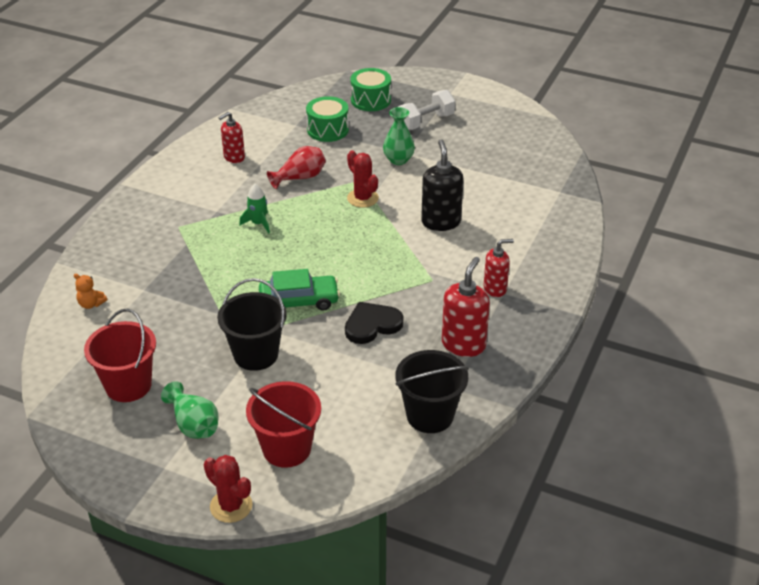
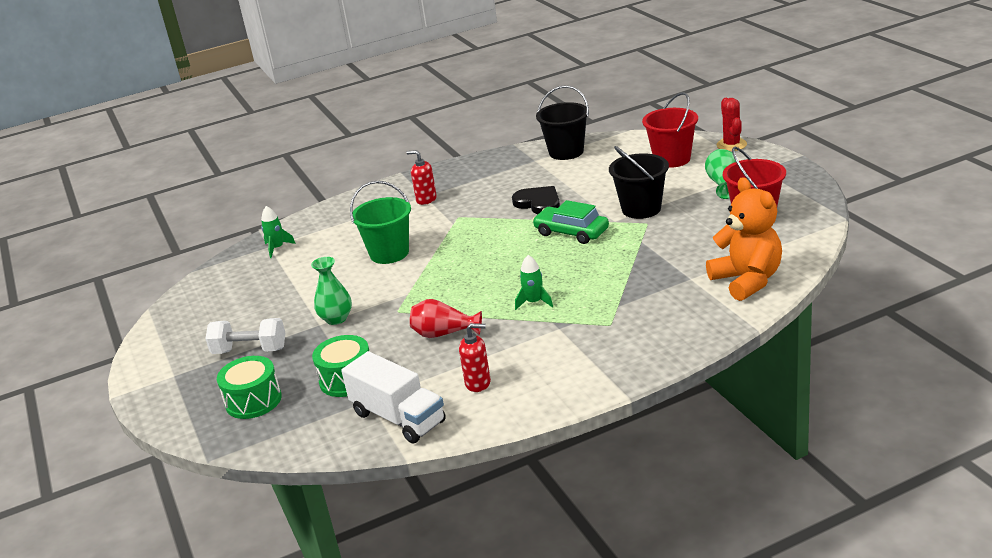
camera: 135 degrees left, 10 degrees down
(91, 304) = (747, 281): orange teddy bear -> orange teddy bear, size x2.48
(262, 123) = (398, 418): none -> white truck
(362, 198) = (418, 294): red cactus -> none
(372, 325) = (538, 203): black heart -> black heart turned 150 degrees counterclockwise
(441, 222) = (389, 253): black soap dispenser -> green bucket
(463, 344) = (495, 177): red soap dispenser -> none
(549, 192) = (277, 248): none -> green rocket

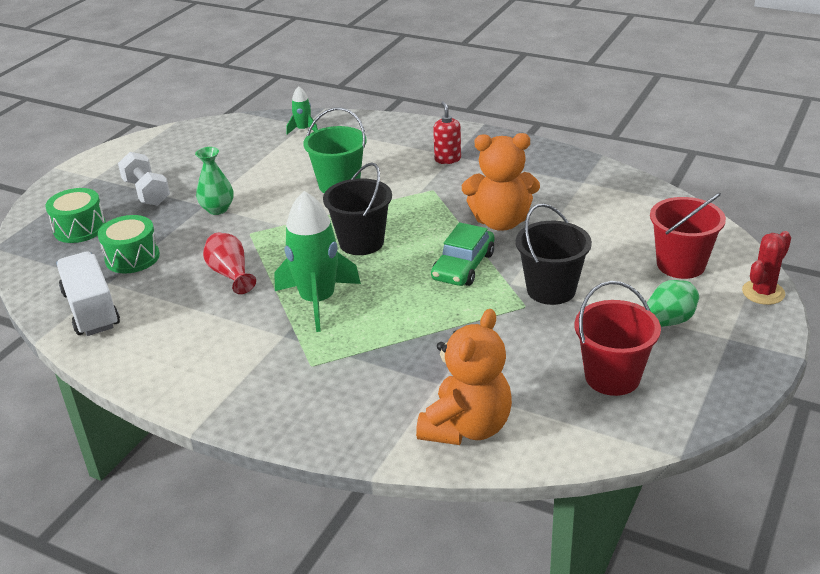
camera: 50 degrees right, 5 degrees up
(398, 418) = (91, 310): white truck -> white truck turned 150 degrees clockwise
(478, 383) = (165, 329): red soap dispenser -> none
(534, 302) = (317, 301): green rocket -> green rocket, size x2.08
(538, 203) = (501, 222): black heart -> orange teddy bear
(566, 152) = (620, 192): black bucket -> black bucket (361, 242)
(571, 232) = (463, 266): green car -> green car turned 150 degrees counterclockwise

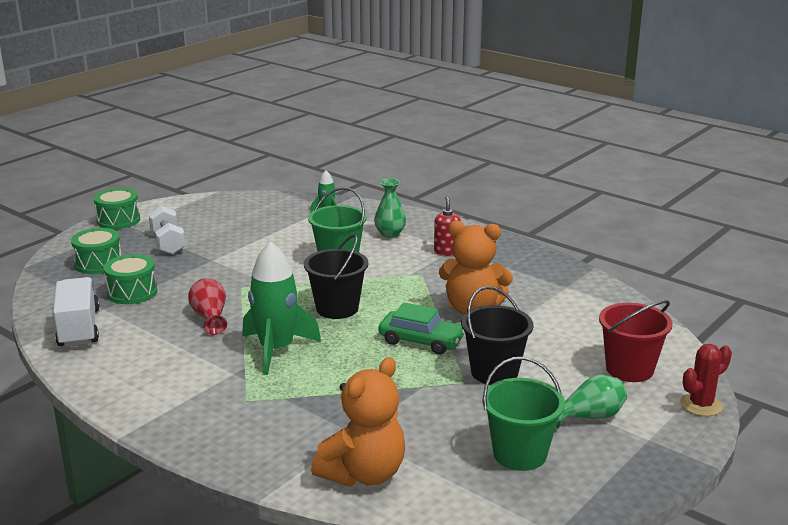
camera: 10 degrees right, 10 degrees down
(79, 173) = (118, 220): none -> green drum
(217, 209) = (222, 264): green vase -> green vase (390, 234)
(463, 266) = (421, 341): green car -> green car turned 105 degrees counterclockwise
(612, 377) = (519, 454): red bucket -> green bucket

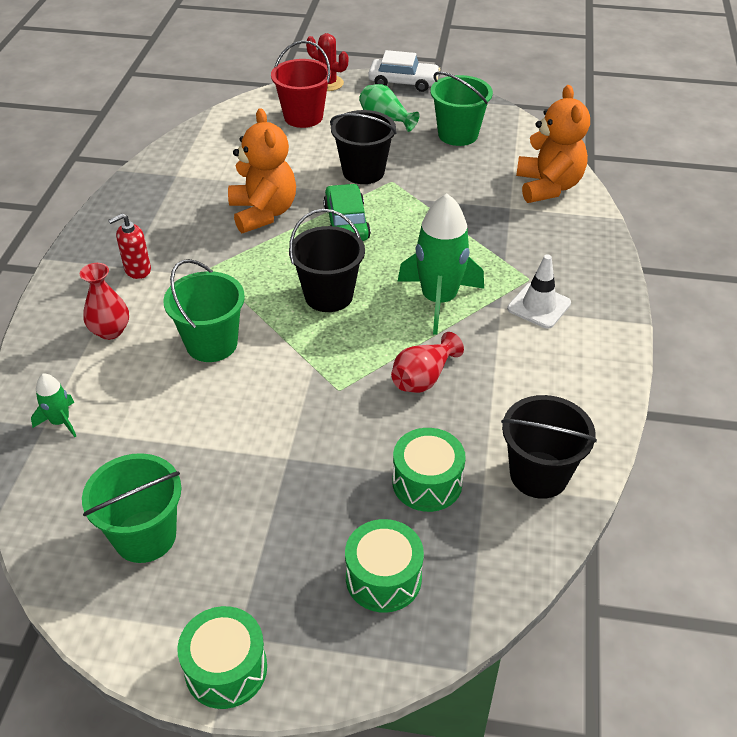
camera: 120 degrees left, 20 degrees up
(79, 328) = (539, 475): white truck -> black bucket
(168, 243) = (269, 539): white dumbbell -> none
(211, 391) = (539, 306): none -> white traffic cone
(217, 217) = (145, 536): none -> green bucket
(364, 474) = (548, 186): orange teddy bear -> orange teddy bear turned 75 degrees clockwise
(390, 234) = (110, 331): green vase -> red vase
(675, 459) = (403, 82): none -> white car

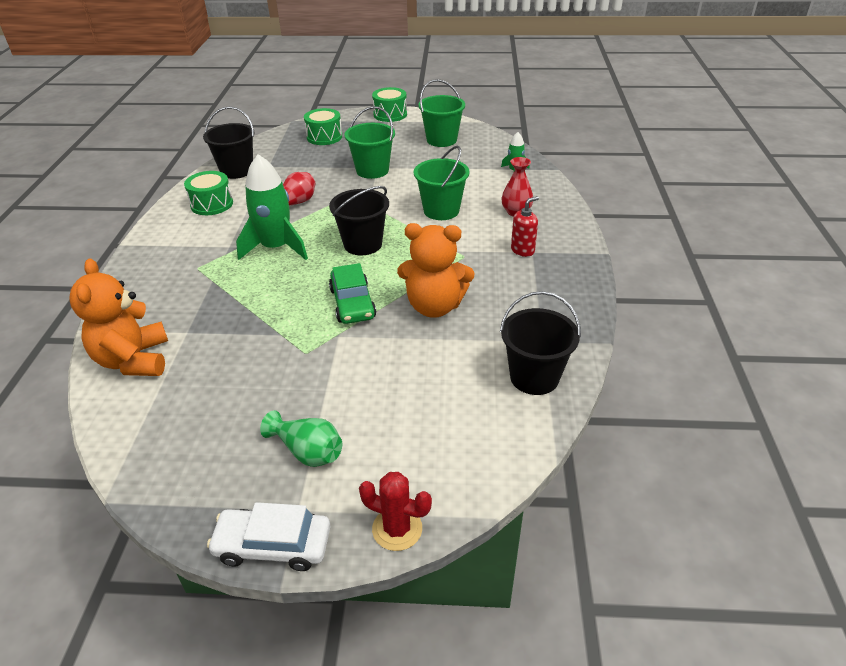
camera: 175 degrees right, 5 degrees down
(263, 213) = (434, 306): orange teddy bear -> orange teddy bear turned 60 degrees counterclockwise
(303, 117) = (422, 446): red bucket -> none
(363, 172) = (337, 362): black bucket -> black bucket (534, 377)
(427, 482) = (299, 164): green drum -> green drum (212, 204)
(458, 134) = (213, 431): green bucket -> green bucket (372, 170)
(539, 306) = (198, 249): white traffic cone -> none

